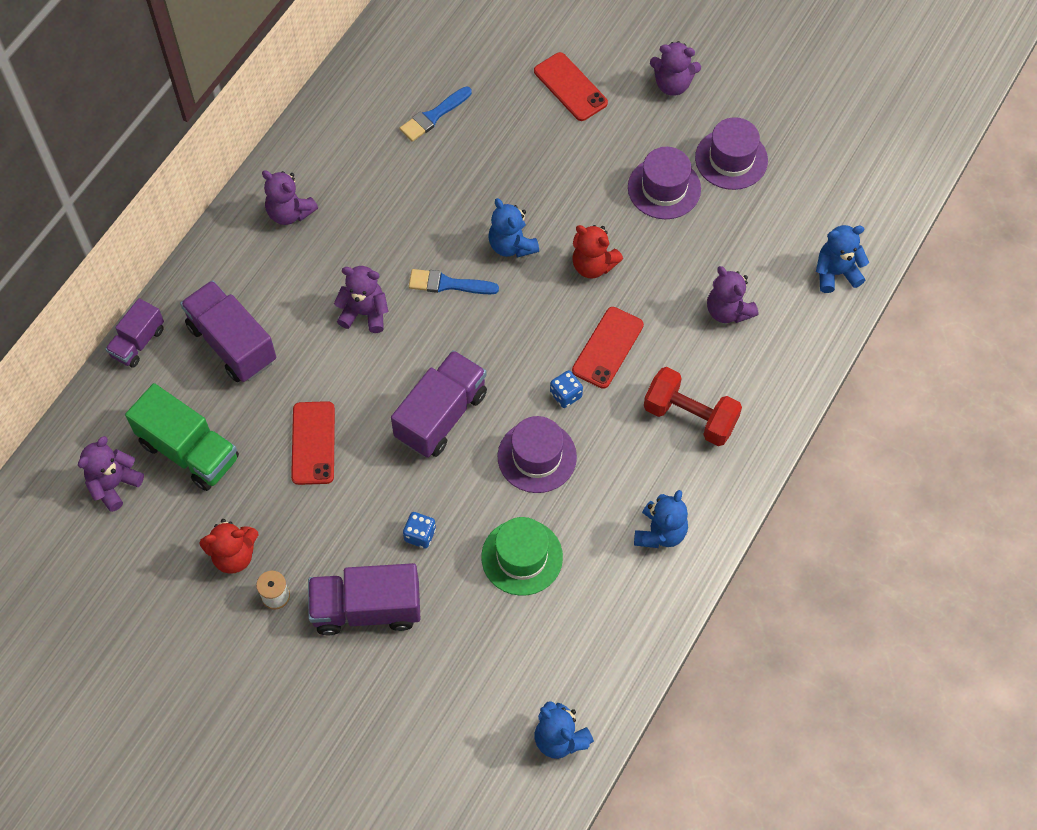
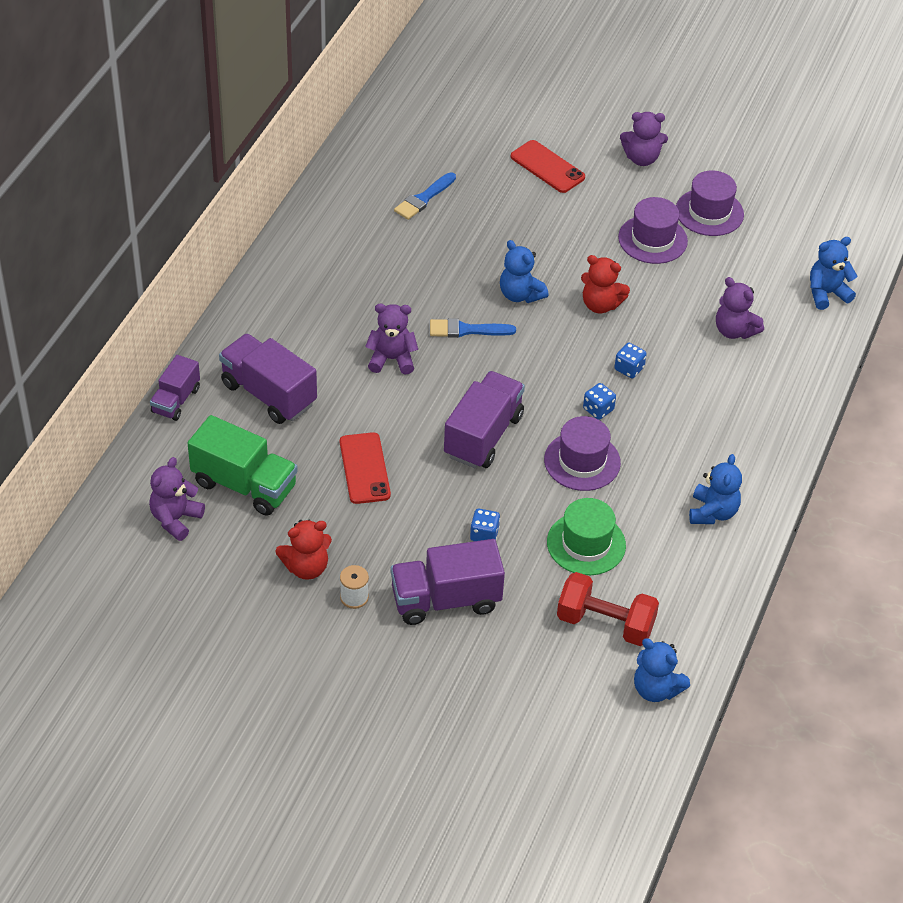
camera: 10 degrees left, 15 degrees down
(289, 212) = (302, 284): purple teddy bear -> none
(607, 347) = (629, 369): red phone -> blue dice
(690, 416) = (719, 417): red dumbbell -> red dumbbell (605, 623)

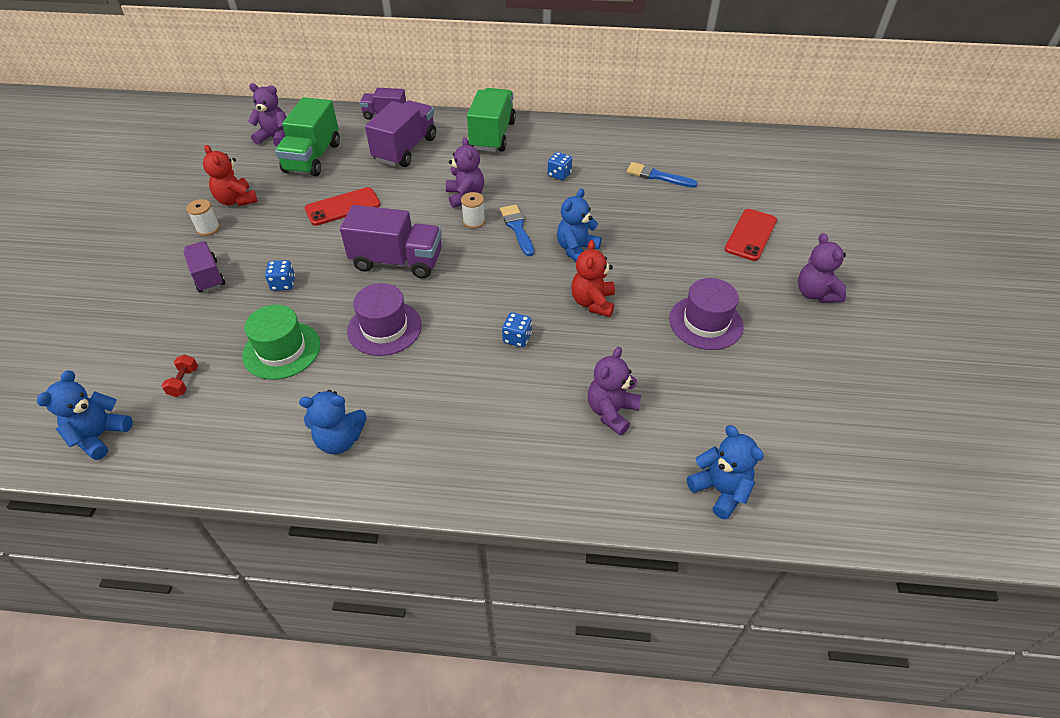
camera: 75 degrees right, 0 degrees up
(277, 309) = (492, 135): none -> green truck
(440, 361) = (474, 221): none -> white spool
(445, 600) = (208, 276): purple truck -> purple truck, size x0.60
(598, 409) = (454, 326): blue dice -> blue dice (559, 174)
(605, 623) = (184, 382): red dumbbell -> red dumbbell, size x0.44
(709, 212) = (777, 359): purple hat -> none

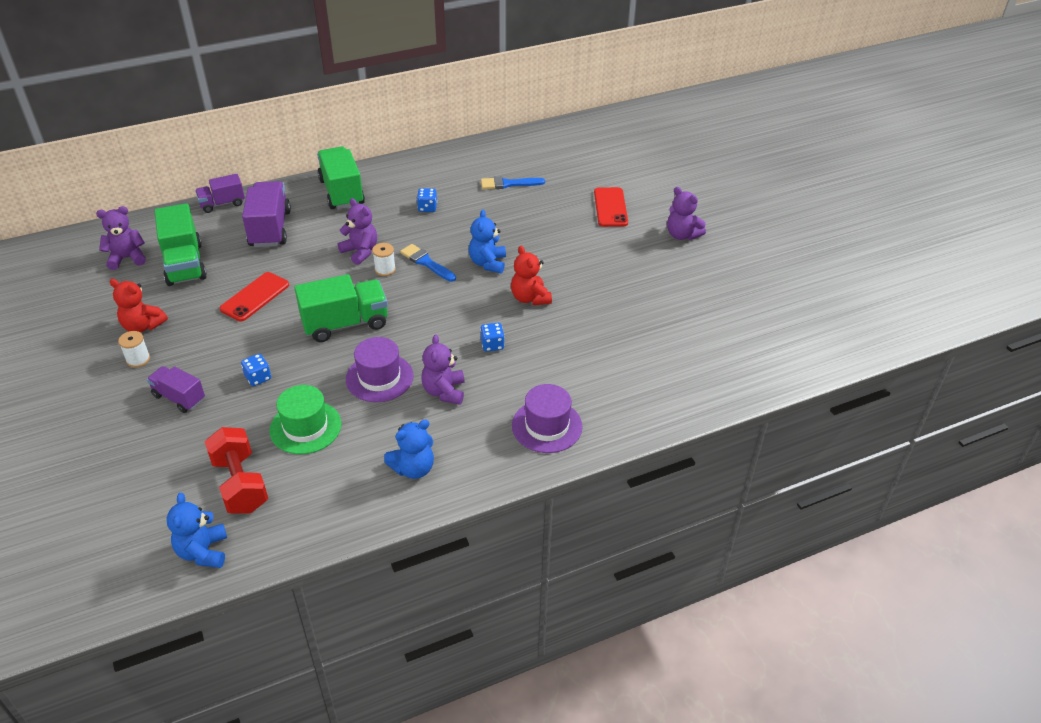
camera: 30 degrees left, 5 degrees down
(184, 382) = (240, 484): red dumbbell -> red dumbbell, size x2.26
(397, 261) = (345, 323): purple truck -> green truck
(611, 412) = (599, 368): purple teddy bear -> purple teddy bear (444, 391)
(705, 322) = (621, 282): purple hat -> purple hat (547, 426)
(720, 490) = (704, 387): blue teddy bear -> none

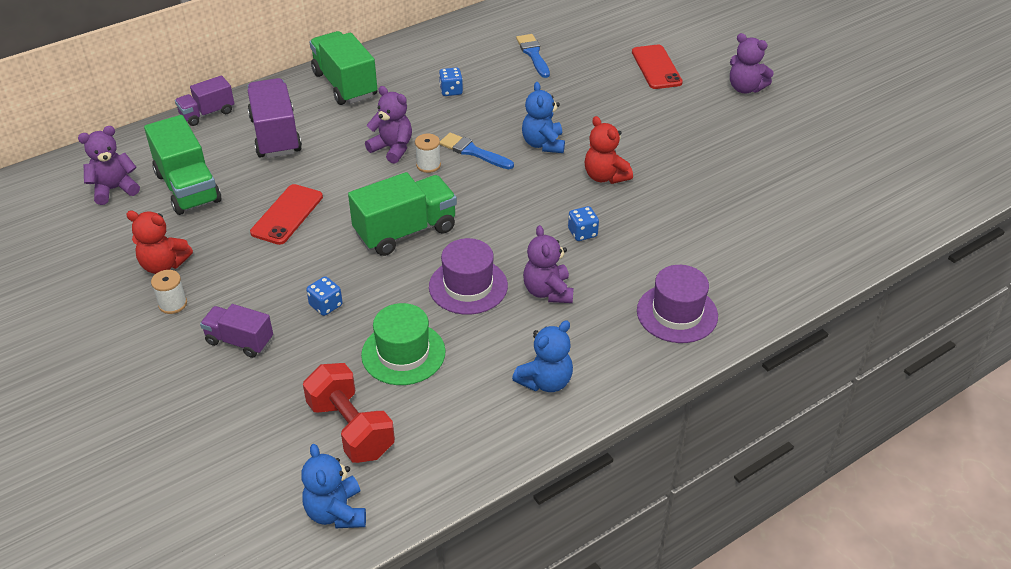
camera: 10 degrees left, 0 degrees up
(508, 184) = (533, 54): blue brush -> blue brush turned 90 degrees clockwise

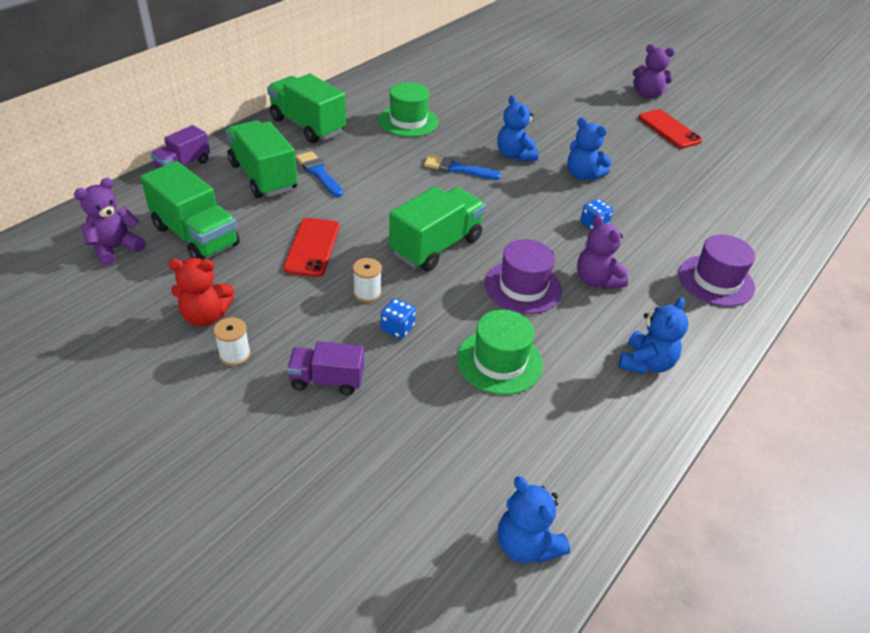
camera: 20 degrees left, 0 degrees up
(275, 135) = (263, 177): purple truck -> green truck
(351, 428) = (491, 449): red dumbbell -> none
(392, 149) = (382, 175): purple teddy bear -> none
(428, 165) = (424, 185): white spool -> white spool (367, 293)
(451, 91) = (408, 121): blue dice -> green hat
(533, 54) = (462, 85): blue brush -> blue brush (319, 173)
(605, 176) = (582, 175): red teddy bear -> blue teddy bear
(656, 67) = (568, 86): red phone -> red phone (669, 129)

